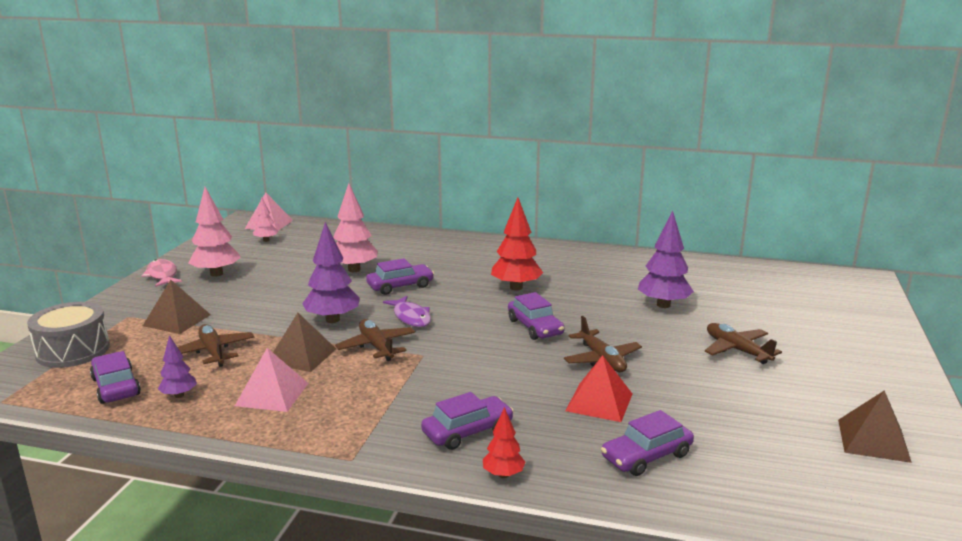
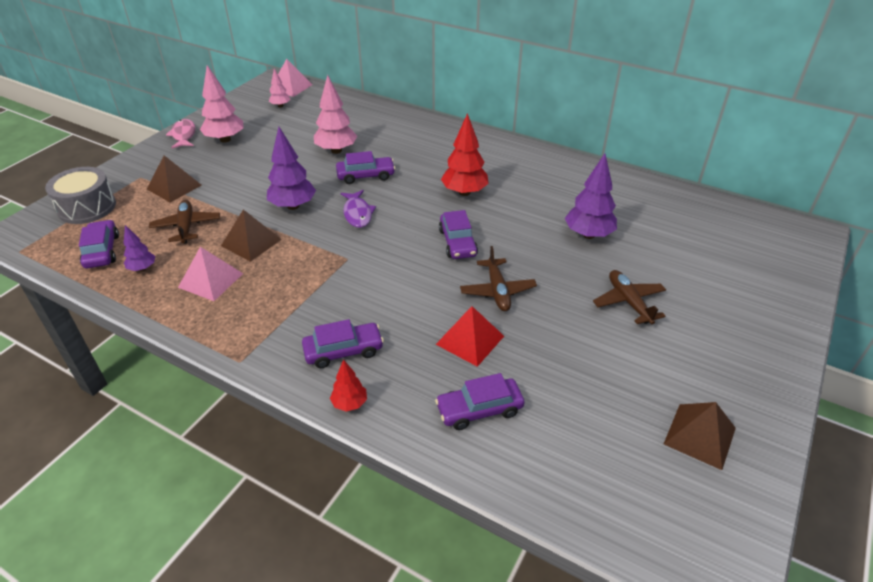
camera: 15 degrees right, 20 degrees up
(376, 346) = (314, 242): brown plane -> none

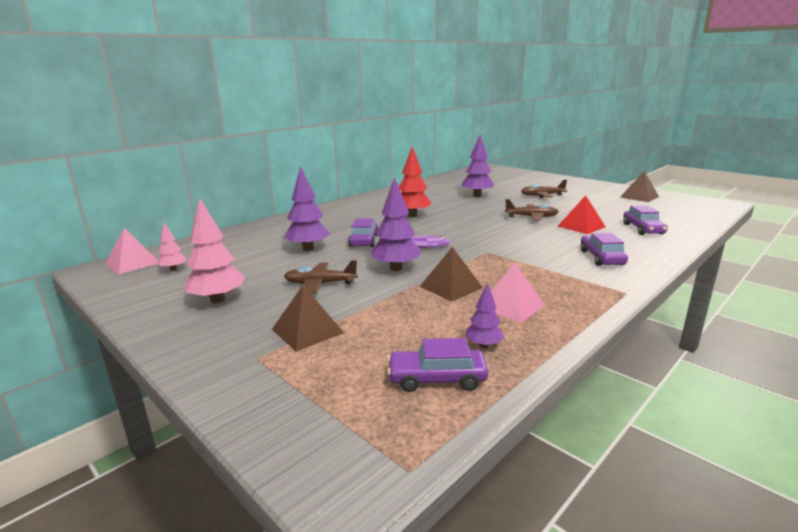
camera: 75 degrees left, 20 degrees down
(87, 207) = (310, 402): grey drum -> none
(183, 135) = (167, 328): pink fish -> none
(186, 227) = (406, 320): brown plane -> brown plane (320, 284)
(336, 150) = (308, 248): pink tree -> purple tree
(349, 403) = (655, 258): red tree -> none
(457, 242) = (475, 221): purple car -> none

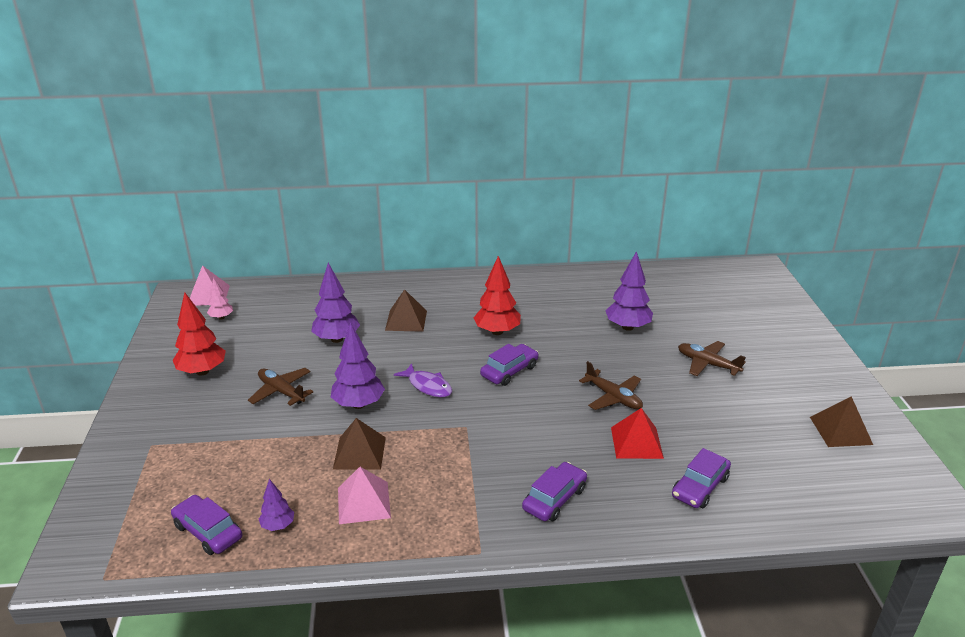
camera: 40 degrees right, 10 degrees up
(217, 300) = (202, 371): pink tree -> red tree
(307, 331) = (206, 438): brown pyramid -> brown pyramid (406, 320)
(364, 240) = (393, 351): purple car -> purple car (509, 371)

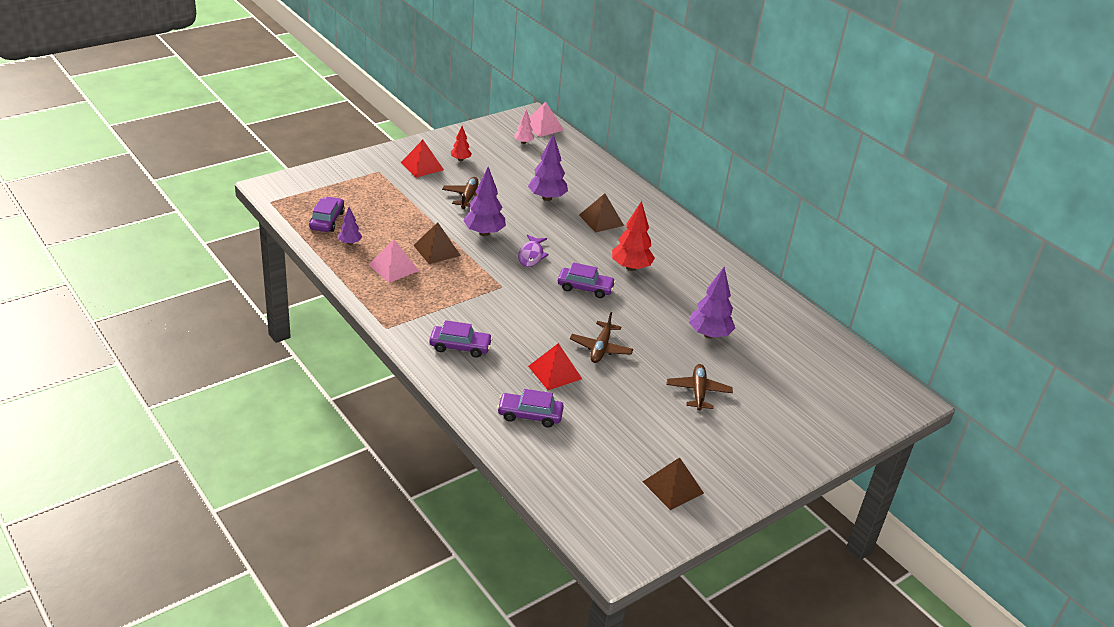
camera: 55 degrees right, 5 degrees up
(181, 405) = (422, 166): none -> red pyramid
(202, 371) = (460, 159): red tree -> red tree, size x0.55

